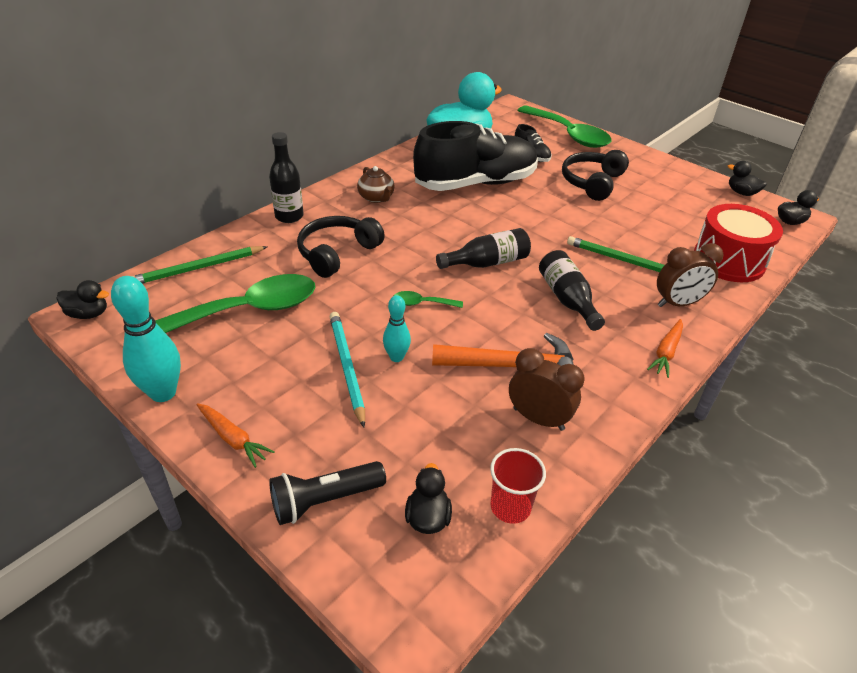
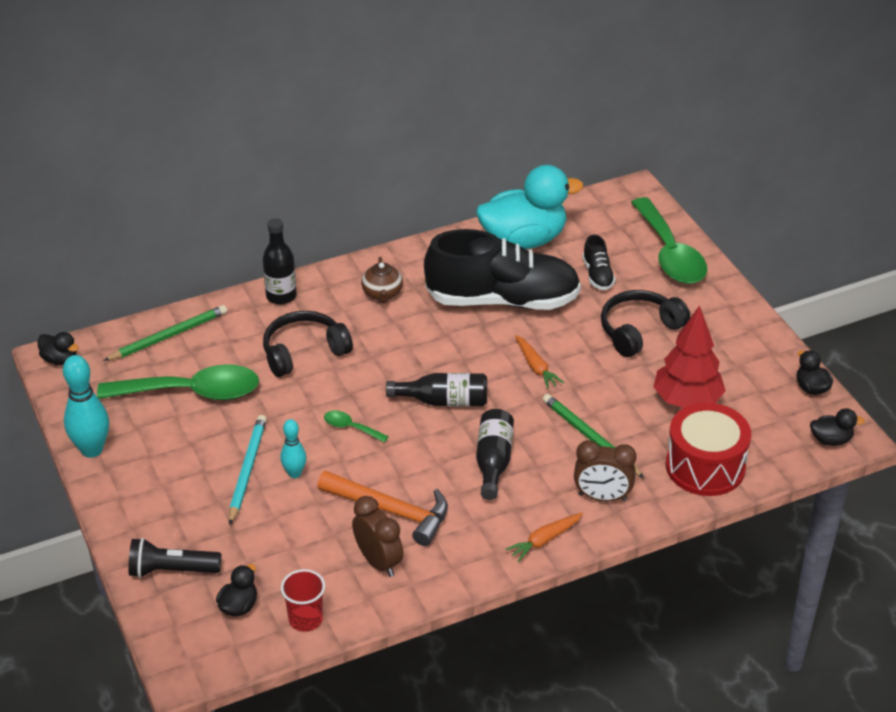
camera: 25 degrees right, 0 degrees up
(198, 268) = (168, 336): green pencil -> green pencil turned 150 degrees clockwise
(233, 438) = (128, 503): orange carrot -> orange carrot (536, 367)
(670, 220) = (687, 401): none -> red tree

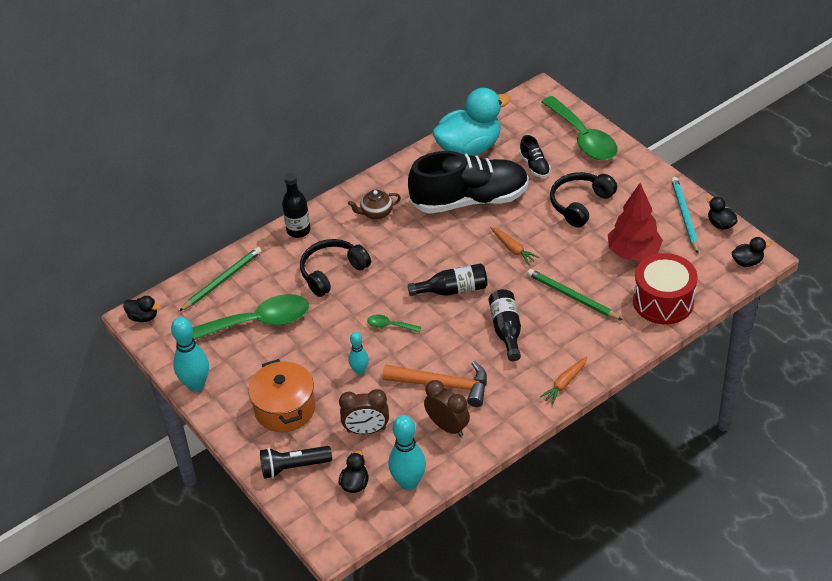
camera: 10 degrees left, 5 degrees up
(187, 499) = (285, 409): none -> orange pot
(247, 470) = (322, 376): turquoise pencil -> turquoise pencil (684, 216)
(305, 619) = (408, 483): red cup -> turquoise bowling pin
(382, 294) = (376, 213): brown teapot -> brown teapot turned 90 degrees clockwise
(602, 497) = (596, 341): brown clock -> brown clock (366, 430)

